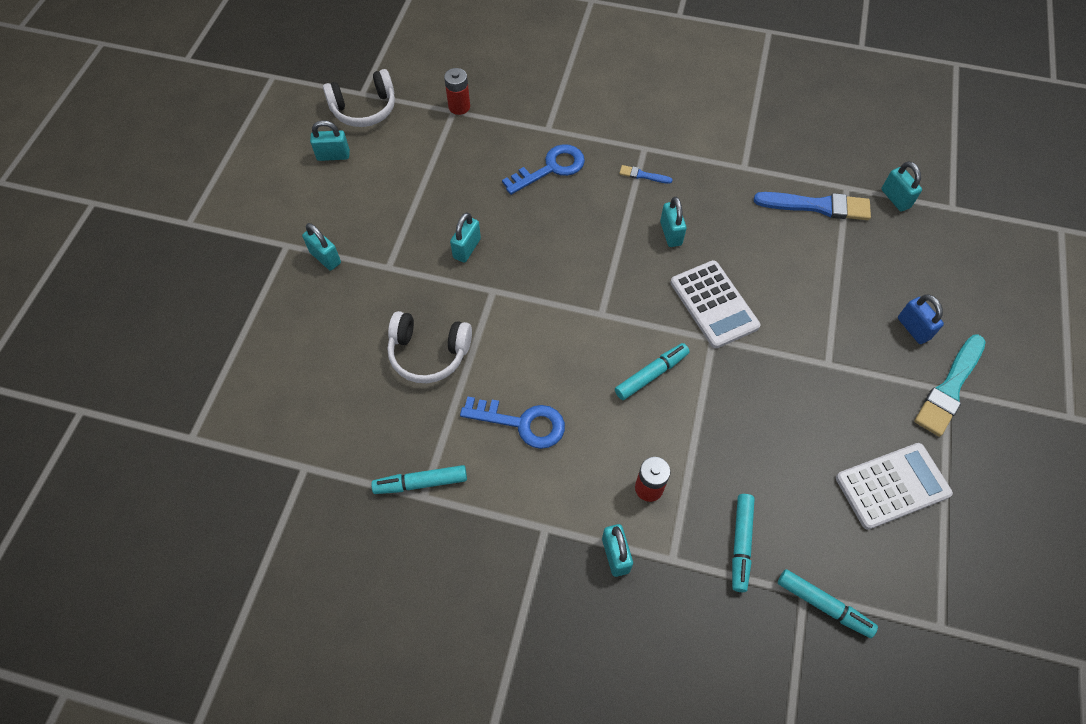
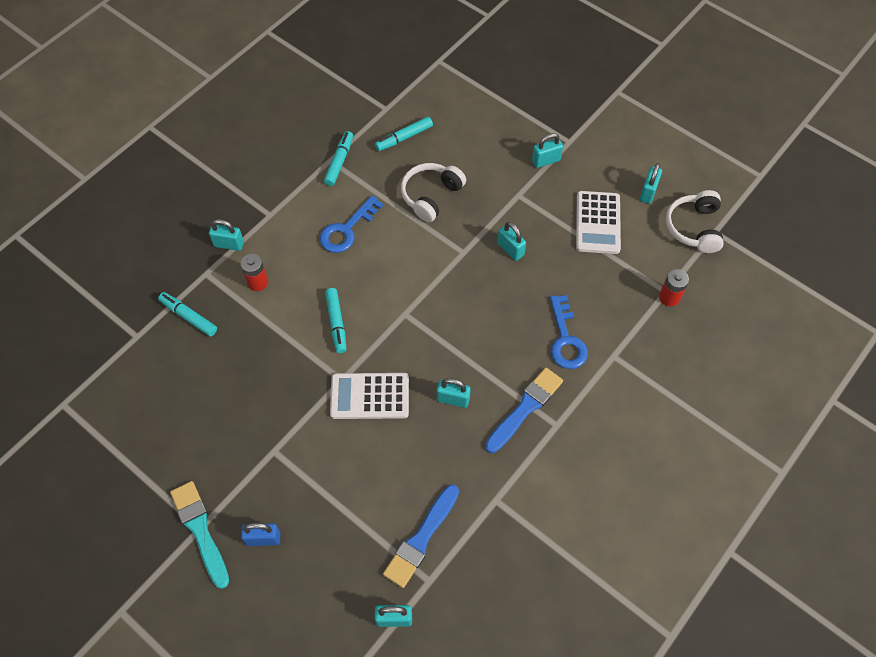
camera: 115 degrees right, 0 degrees up
(643, 175) = (525, 408): blue brush -> blue brush, size x2.10
(823, 605) = (123, 343): turquoise marker -> turquoise marker (404, 137)
(892, 486) = (161, 435): white calculator -> white calculator (598, 223)

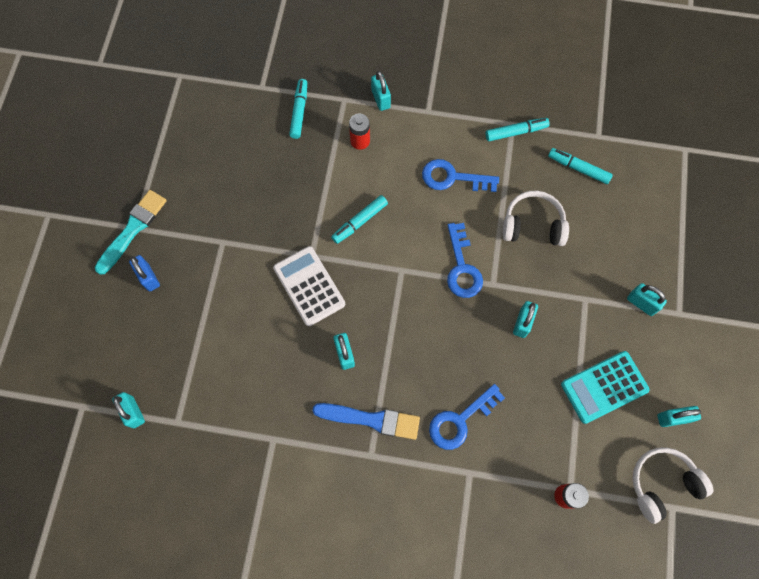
camera: 60 degrees right, 10 degrees up
(421, 539) = (208, 396): blue brush -> none
(433, 266) = (462, 267): none -> blue key
(598, 223) = (604, 387): white calculator -> turquoise calculator

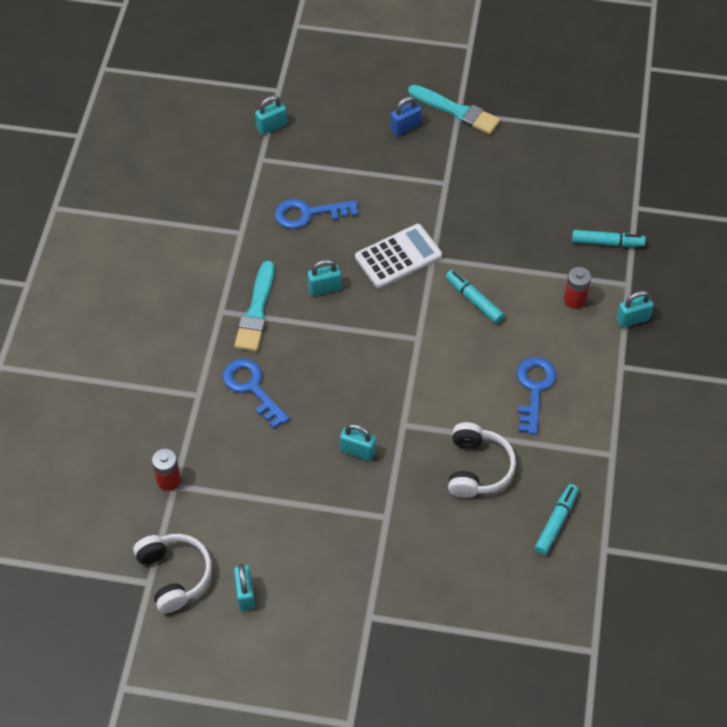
camera: 90 degrees right, 15 degrees down
(371, 419) = (256, 311): blue brush -> turquoise brush
(462, 267) = (422, 395): blue key -> blue key (308, 214)
(515, 132) = (601, 457): turquoise marker -> none
(604, 387) = (283, 527): turquoise calculator -> none
(641, 303) = (381, 576): turquoise padlock -> none

